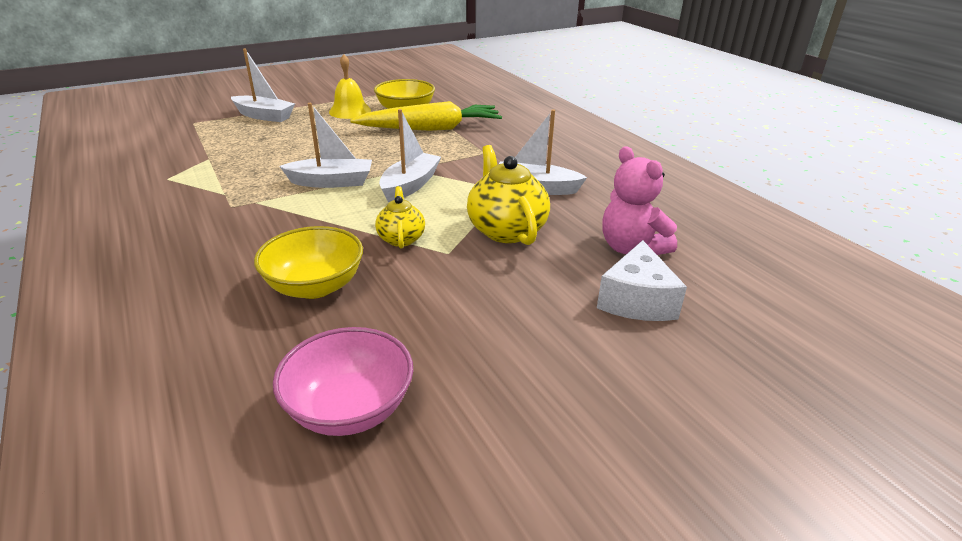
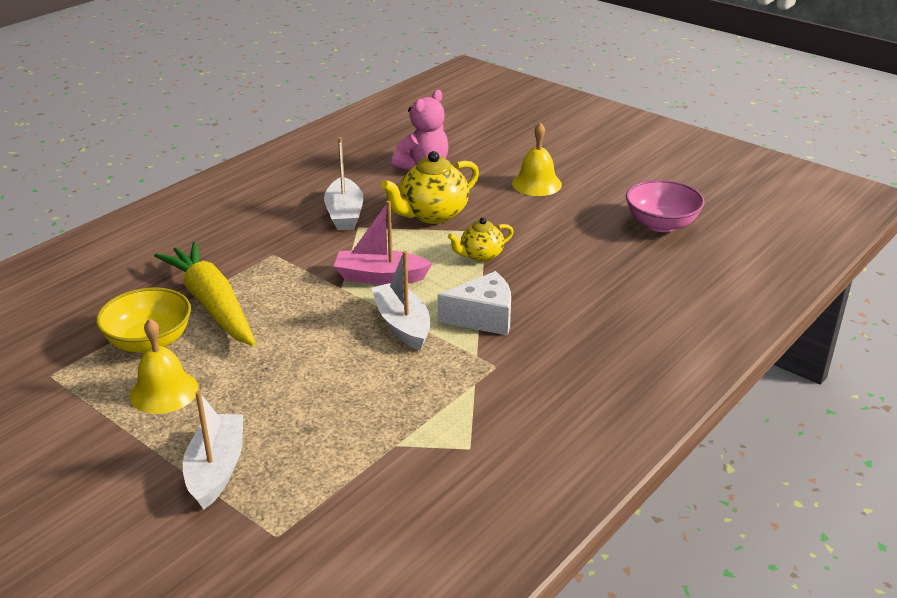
camera: 110 degrees left, 0 degrees up
(315, 286) = (574, 272): yellow bowl -> none
(410, 185) = (380, 277): white boat -> pink boat
(545, 323) = (536, 184): none -> yellow bell
(636, 300) = (488, 160): white cheese -> white cheese (483, 317)

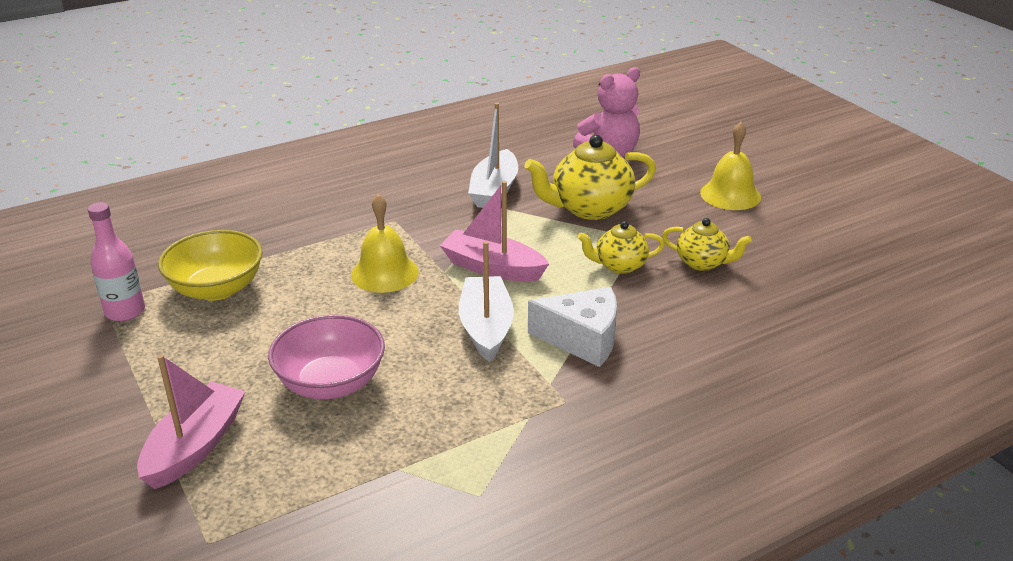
camera: 20 degrees right, 0 degrees up
(76, 378) = (125, 311): none -> pink bottle
(164, 391) = (197, 346): yellow bell -> yellow bell (384, 273)
(212, 304) = (301, 262): yellow carrot -> none
(216, 469) = (195, 446): white boat -> pink boat
(543, 241) = (702, 263): none -> yellow teapot
(661, 224) = (862, 270): pink bowl -> pink bowl (331, 383)

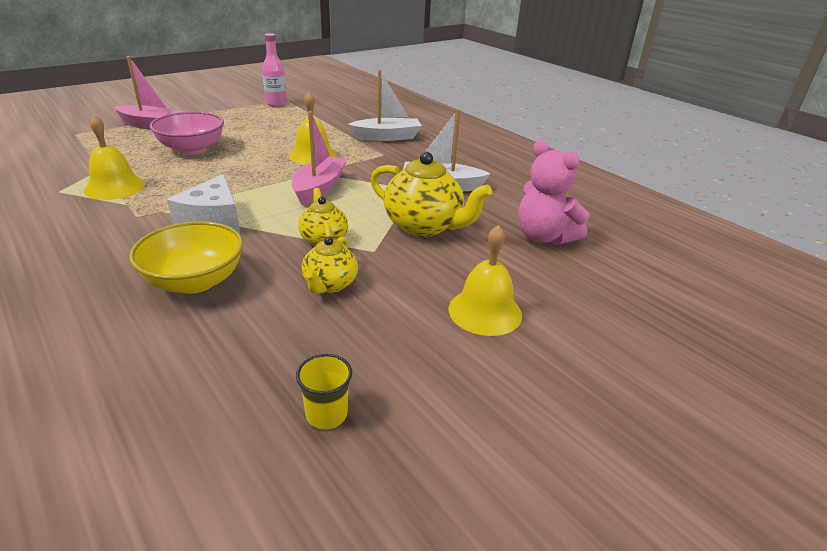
camera: 80 degrees right, 0 degrees up
(217, 289) = (296, 118): yellow bowl -> yellow bowl (195, 281)
(472, 439) = (114, 187): none -> yellow bell
(486, 328) = (238, 188): white boat -> white boat (387, 137)
(590, 208) = (424, 226): yellow teapot -> yellow teapot turned 150 degrees clockwise
(862, 265) = (326, 414): none -> yellow cup

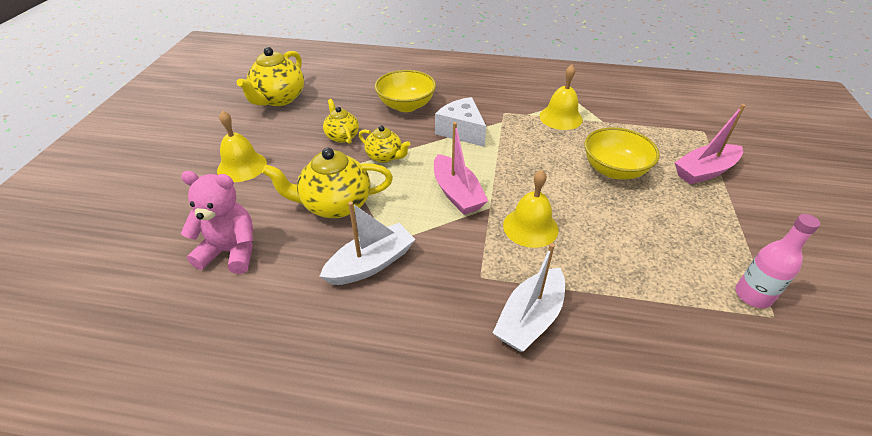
camera: 140 degrees right, 10 degrees up
(192, 149) = (614, 170): pink bowl -> yellow bowl
(326, 414) = (279, 99): yellow cup -> yellow teapot

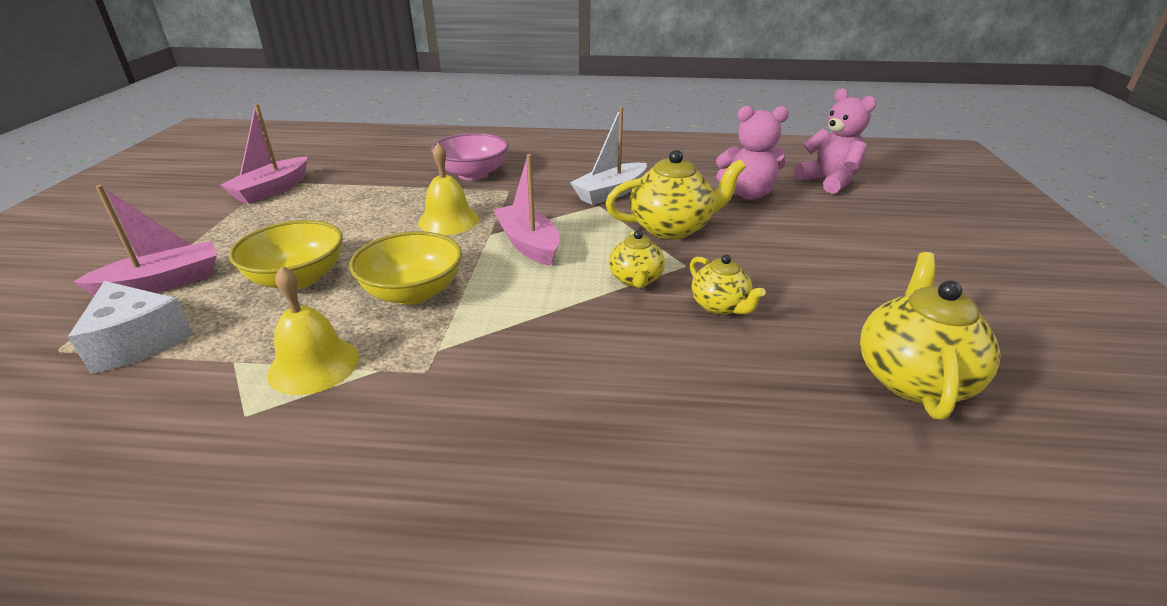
camera: 175 degrees right, 10 degrees down
(121, 271) = (829, 181): none -> pink teddy bear
(242, 166) = (828, 259): yellow bell -> none
(385, 157) = (635, 280): yellow teapot -> yellow teapot turned 120 degrees counterclockwise
(406, 105) = (632, 377): yellow bowl -> yellow bowl (413, 292)
(461, 131) = (517, 326): white cheese -> white cheese (137, 342)
(530, 318) = (473, 174): white boat -> pink bowl
(752, 295) = (272, 190): pink bottle -> pink boat

